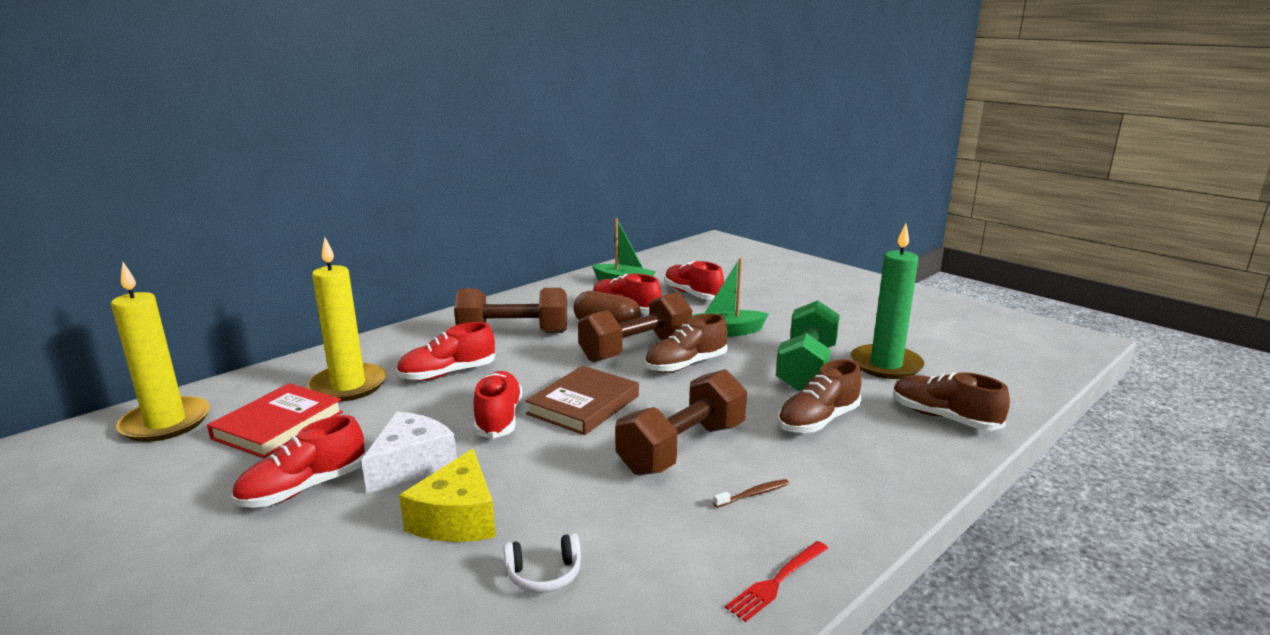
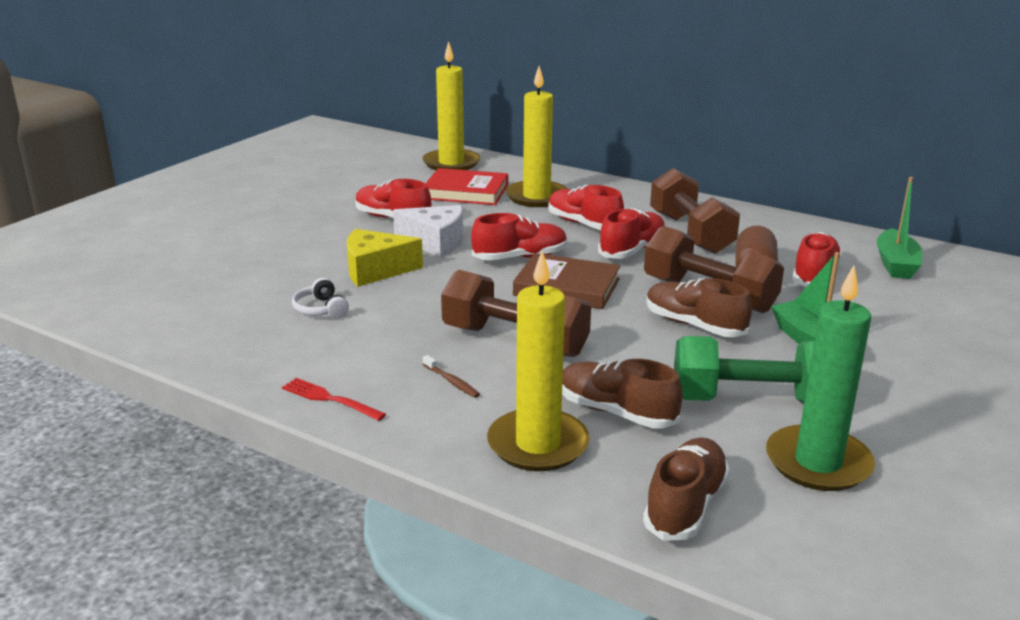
camera: 75 degrees right, 5 degrees up
(692, 294) = (913, 309): red shoe -> red shoe (632, 250)
(867, 464) = (538, 444): none -> yellow candle

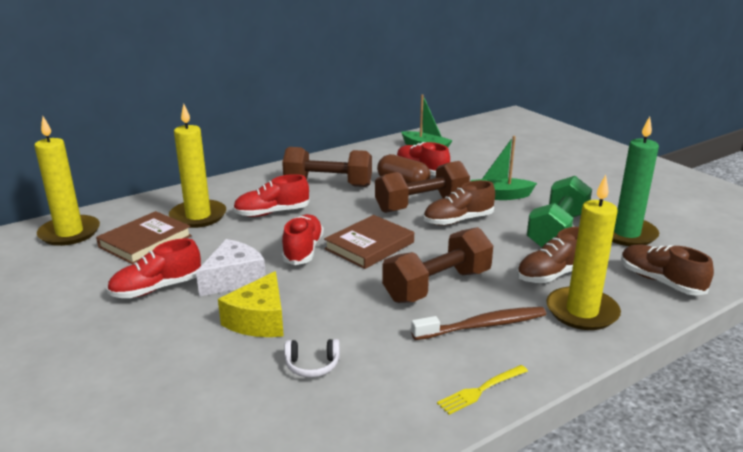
camera: 65 degrees left, 0 degrees up
(330, 399) = (481, 390): red fork -> yellow fork
(451, 381) = (482, 326): brown toothbrush -> brown toothbrush, size x2.12
(466, 192) = (145, 241): red book -> brown book
(632, 250) = (334, 209): red shoe -> none

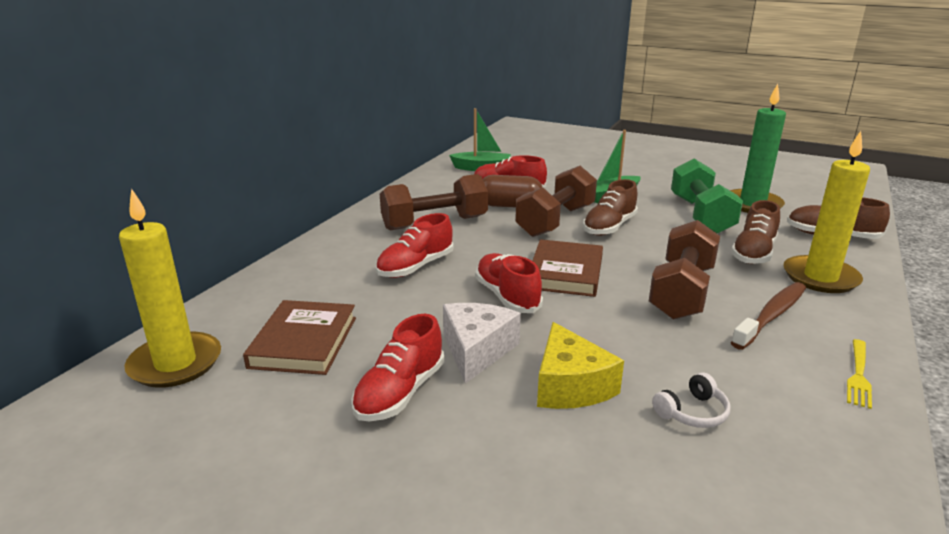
camera: 30 degrees left, 0 degrees up
(198, 216) = (332, 294): yellow candle -> none

